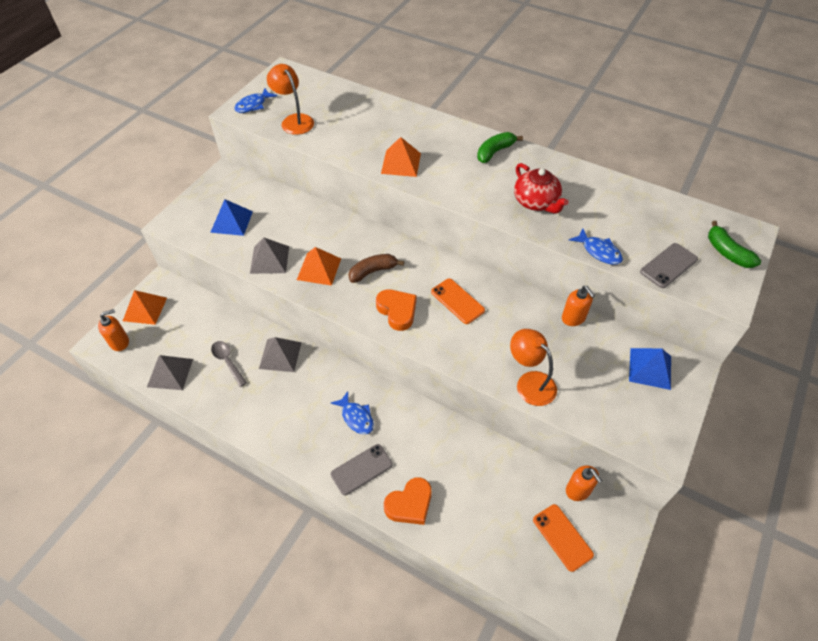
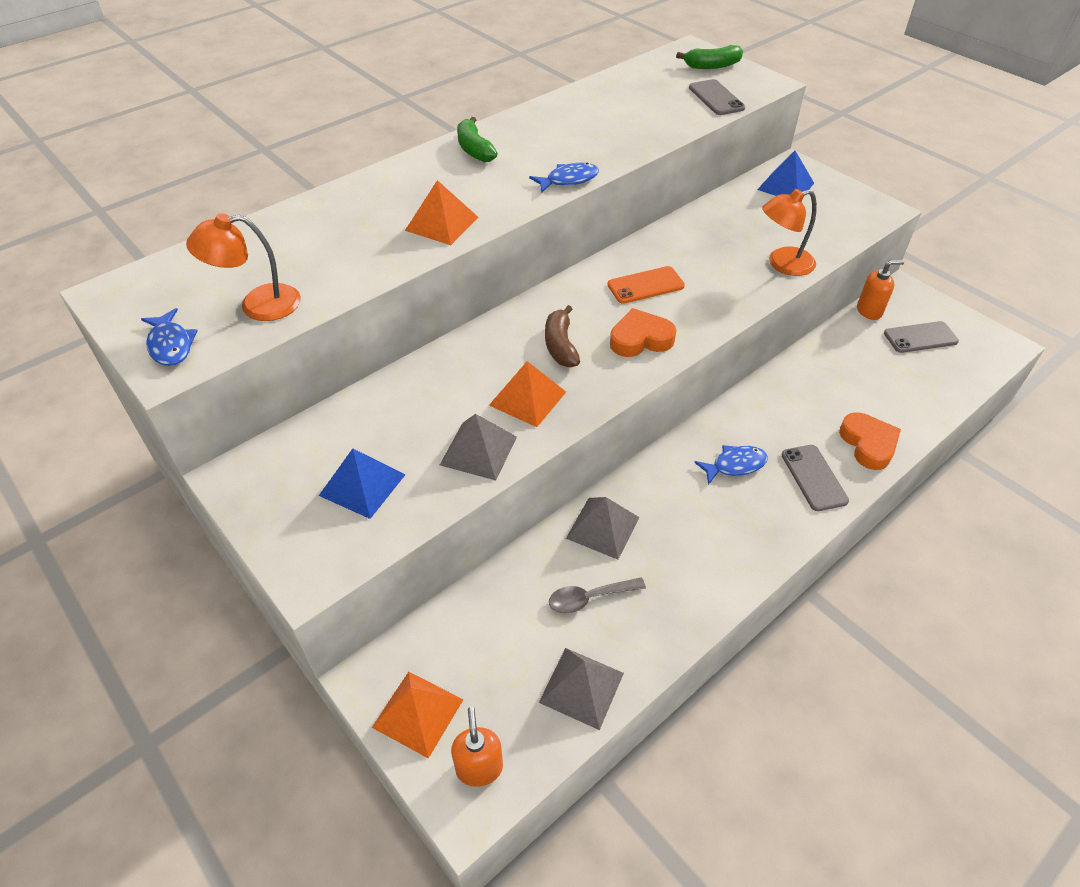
camera: 70 degrees left, 5 degrees down
(536, 202) = (581, 144): red teapot -> none
(562, 537) = (920, 337): orange phone -> grey phone
(573, 318) = (705, 211): orange soap dispenser -> none
(599, 251) = (679, 128): blue fish -> blue fish (568, 180)

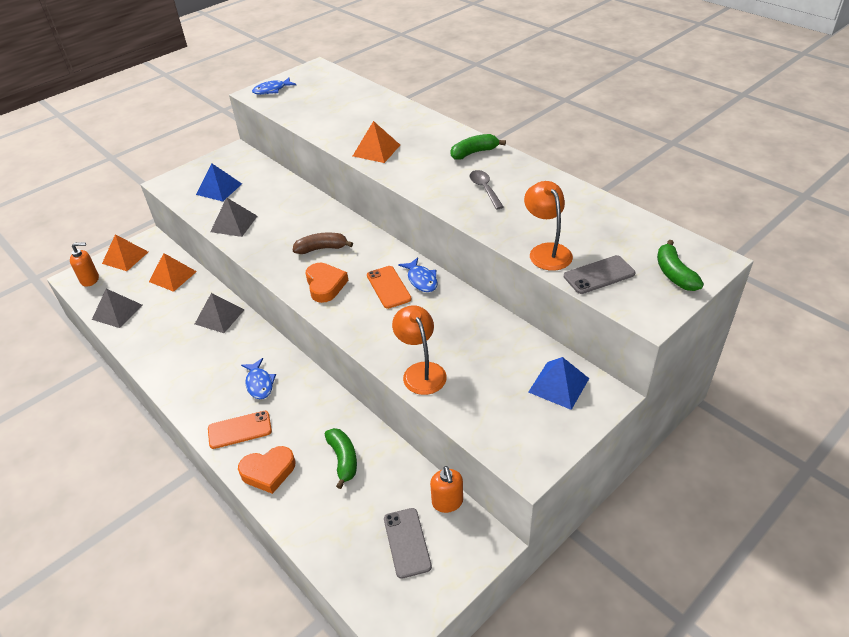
camera: 90 degrees right, 5 degrees down
(258, 305) = (300, 106): orange lamp -> orange lamp (546, 251)
(527, 398) = (273, 238): orange pyramid -> orange pyramid (172, 276)
(568, 180) = (435, 196): blue fish -> blue fish (421, 280)
(589, 598) = (170, 312): grey spoon -> grey spoon (484, 189)
(813, 477) = (239, 430): grey phone -> orange phone
(837, 382) = (343, 459): none -> green banana

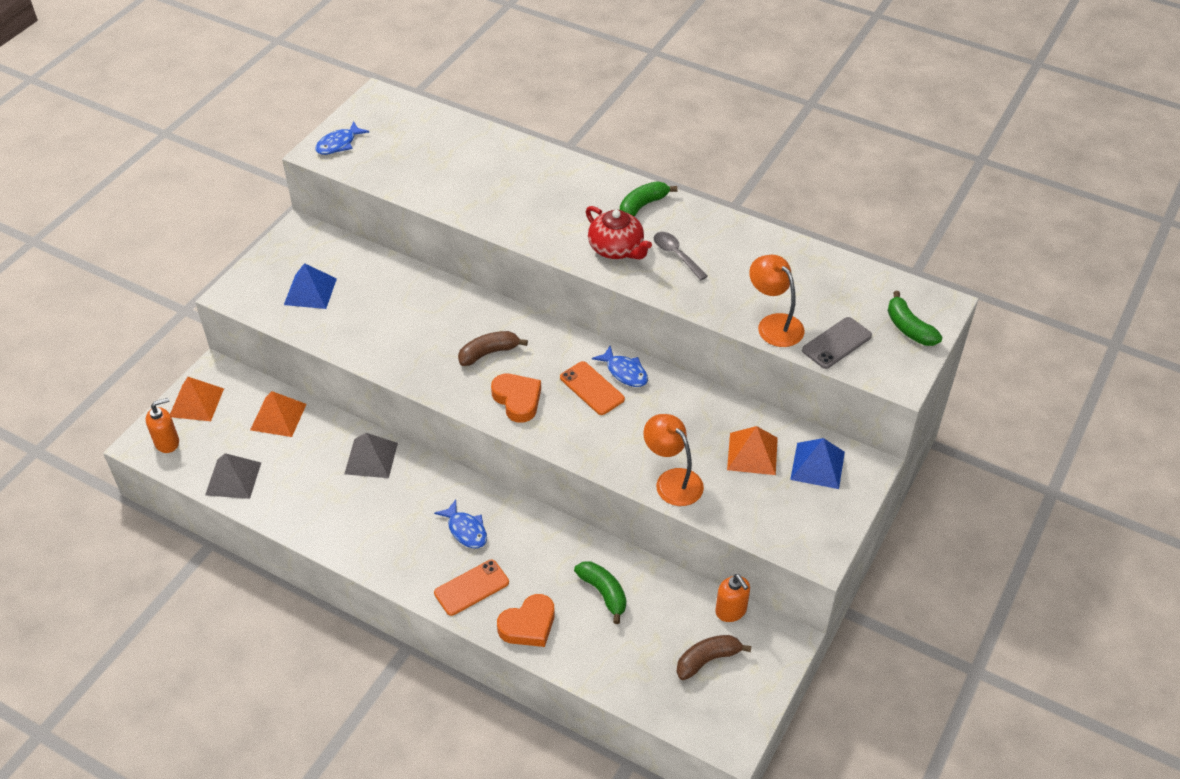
camera: 20 degrees left, 5 degrees up
(234, 223) = (359, 338): grey pyramid -> none
(376, 150) = (524, 219): orange pyramid -> orange pyramid (752, 453)
(407, 542) = (707, 660): grey phone -> brown banana
(438, 178) = (616, 249): none -> red teapot

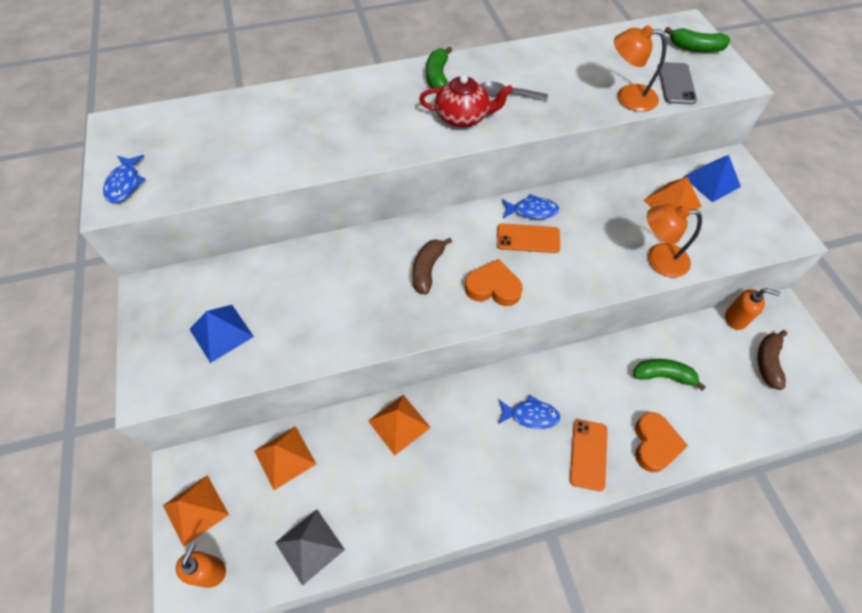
camera: 45 degrees left, 10 degrees up
(371, 458) = (399, 424): grey pyramid -> orange pyramid

